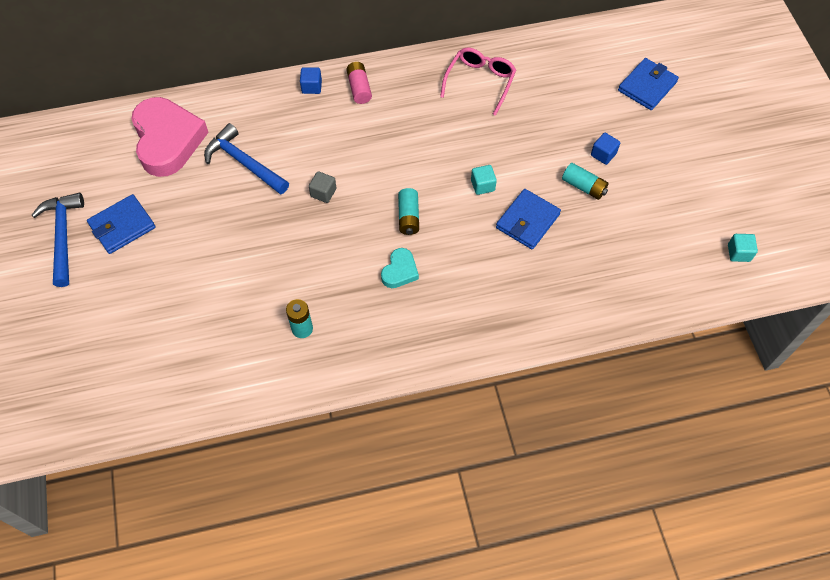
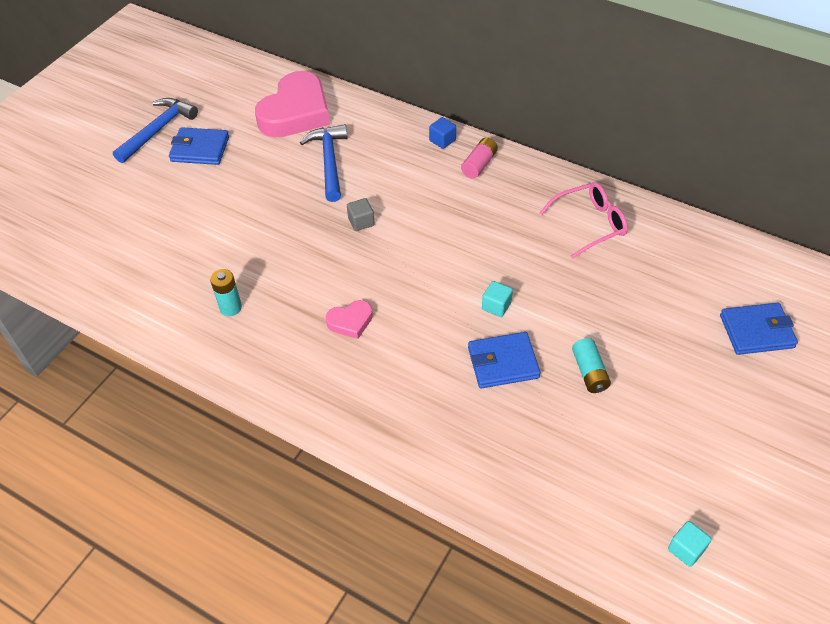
camera: 45 degrees right, 10 degrees down
(400, 271) = (350, 321): turquoise heart -> pink heart
(408, 217) = (405, 286): turquoise battery -> none
(603, 154) = (641, 359): blue cube -> none

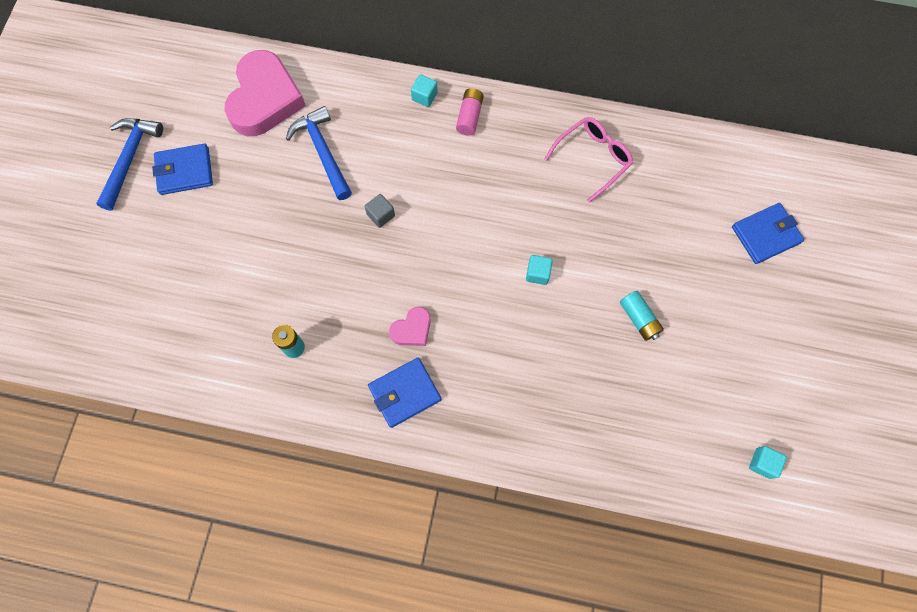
camera: 20 degrees left, 20 degrees up
(442, 140) = (424, 96): blue cube -> turquoise cube
(503, 363) = (562, 331): blue wallet -> blue wallet (404, 393)

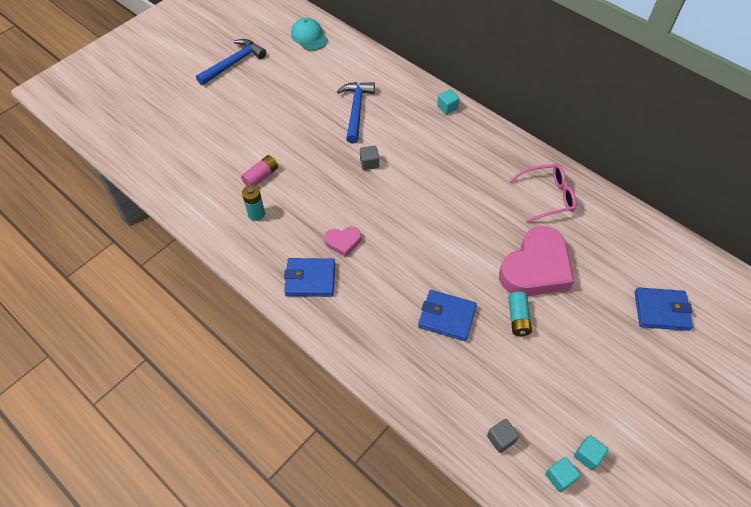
camera: 30 degrees right, 15 degrees down
(184, 171) = (261, 84): blue wallet -> blue wallet (447, 317)
(200, 74) = (309, 36): none -> turquoise cap
(265, 99) = (339, 66): pink heart -> pink heart (536, 268)
(469, 116) = (471, 132): pink battery -> pink battery (261, 176)
(537, 273) = (457, 250): turquoise cube -> turquoise cube (587, 455)
(691, 457) = (501, 439): none -> grey cube

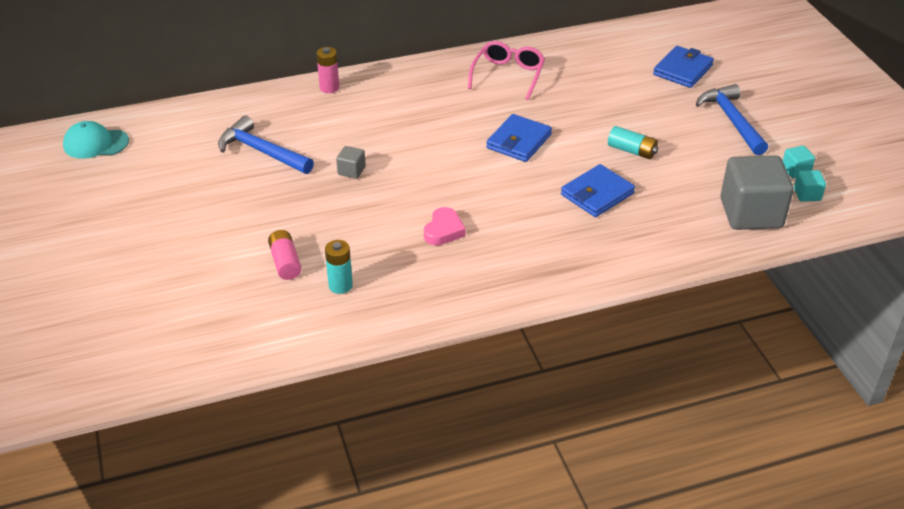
camera: 60 degrees left, 15 degrees down
(234, 63) = (62, 223): blue hammer -> blue hammer (732, 120)
(310, 279) = (473, 273): blue wallet -> blue wallet (519, 141)
(447, 107) = (329, 88): turquoise cube -> pink battery
(501, 439) = (751, 213): grey cube -> grey cube, size x2.31
(536, 268) = (584, 117): pink heart -> none

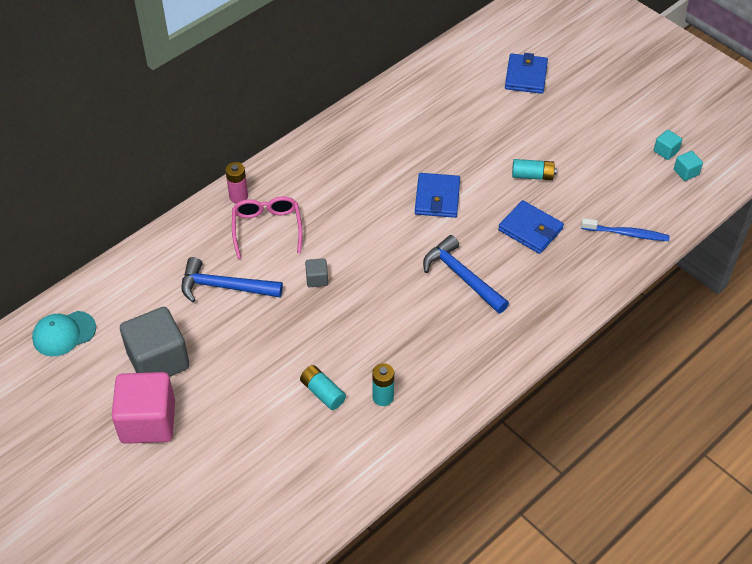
camera: 25 degrees left, 10 degrees up
(110, 232) = (148, 421): none -> pink cube
(285, 262) = (322, 392): pink battery -> turquoise battery
(444, 230) = (431, 311): pink heart -> none
(508, 76) = (386, 130): pink glasses -> pink glasses (267, 229)
(597, 194) = (530, 229): blue wallet -> blue wallet turned 75 degrees counterclockwise
(701, 228) = (626, 234): none -> blue toothbrush
(732, 120) = (592, 117): blue hammer -> blue hammer (462, 276)
(751, 213) = (655, 206): grey cube -> grey cube (158, 360)

